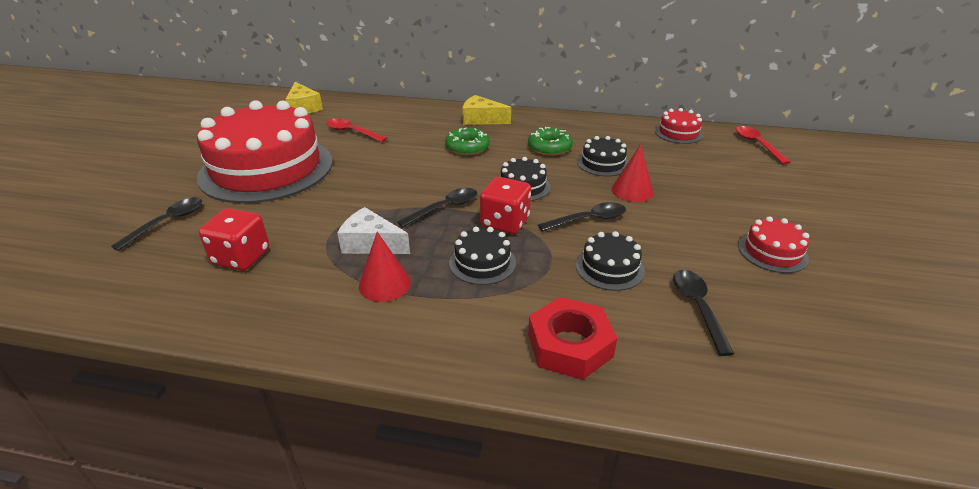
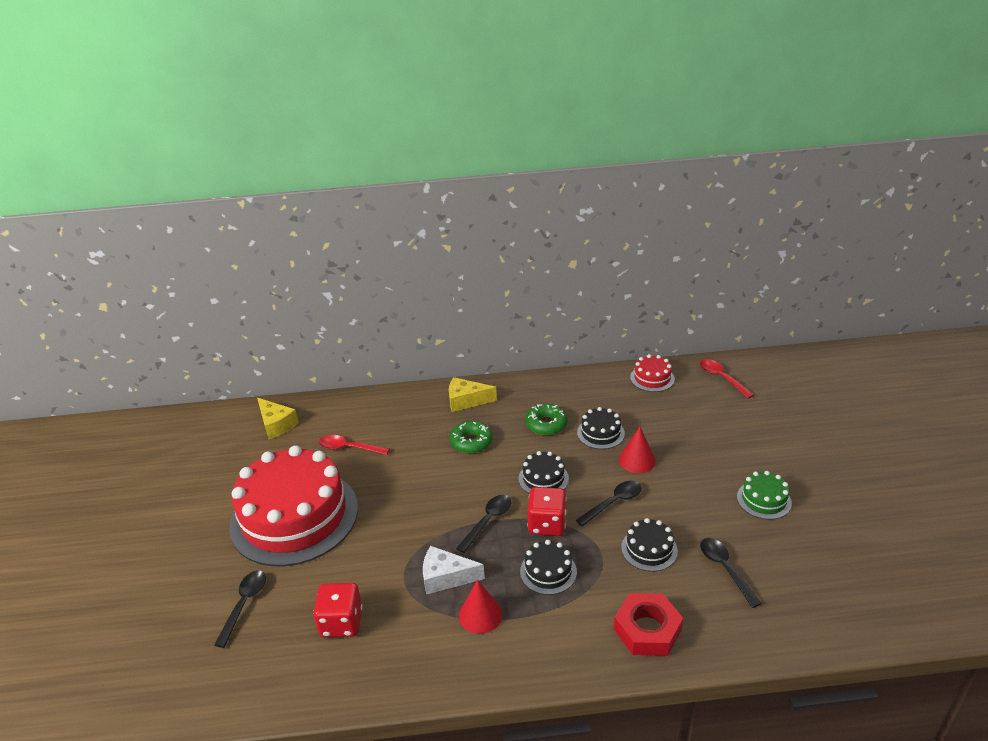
camera: 15 degrees left, 0 degrees up
(772, 252) = (764, 500): red cake -> green cake

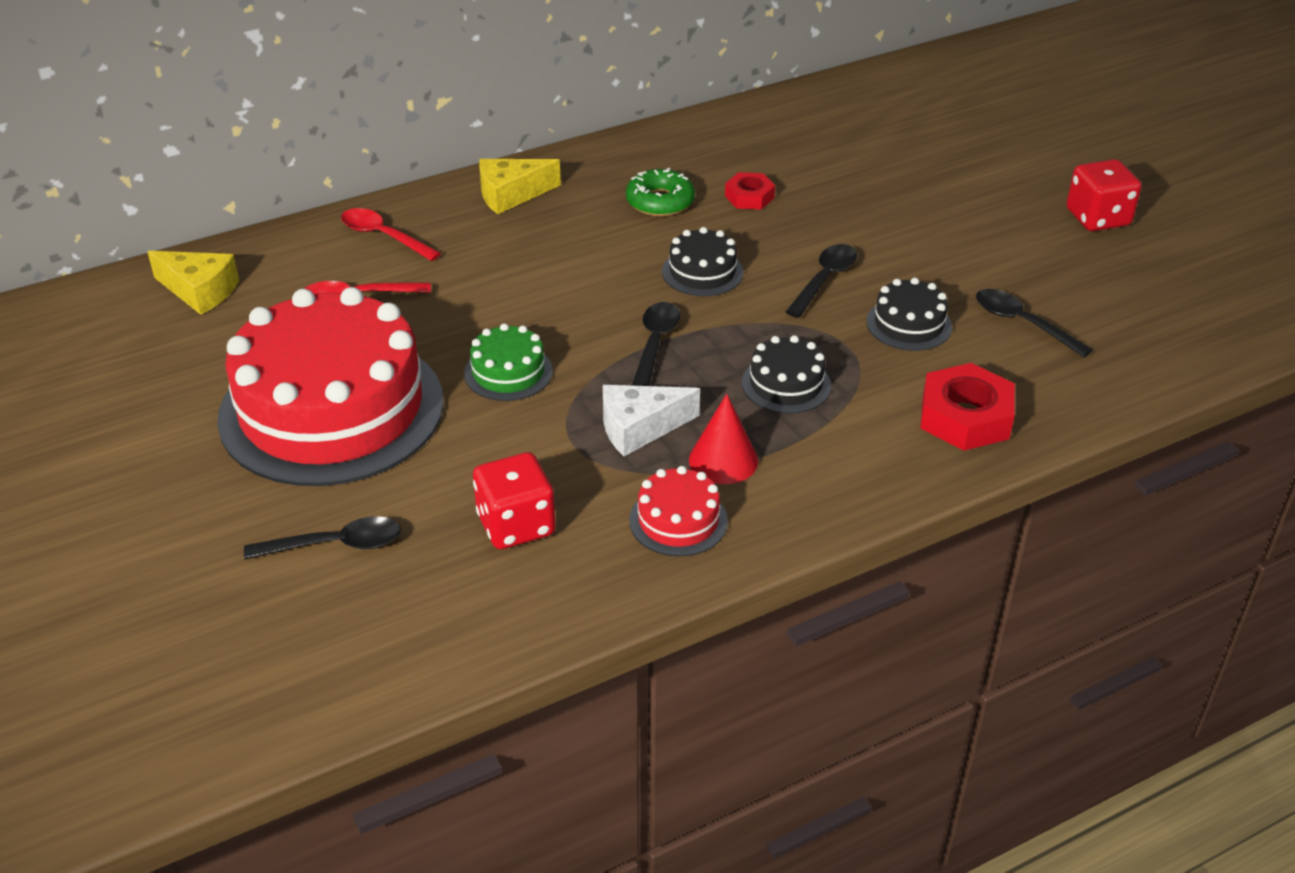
camera: 25 degrees left, 5 degrees up
(244, 605) = (335, 545): black spoon -> black spoon turned 90 degrees clockwise
(471, 442) = (558, 248): green donut -> none
(547, 524) = (746, 327): red dice -> red dice (1097, 218)
(600, 433) = (749, 197): black cake -> red nut
(637, 460) = (824, 221): red cone -> none
(652, 378) = (779, 112): red cake -> red cake (678, 520)
(722, 378) = (879, 95): red spoon -> red spoon (384, 236)
(764, 500) = (1023, 232): green cake -> green cake (508, 372)

